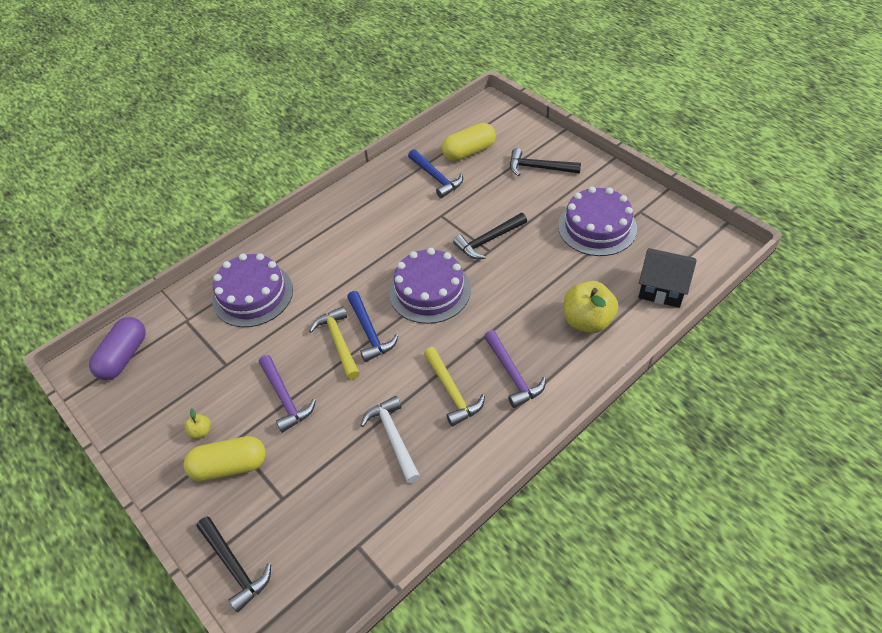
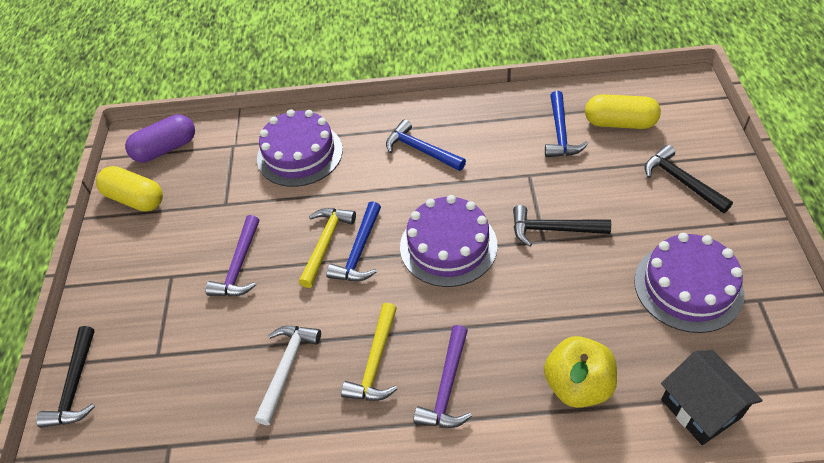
camera: 40 degrees right, 0 degrees up
(201, 431) = (157, 250): yellow apple -> none
(230, 466) = (149, 296): yellow capsule -> yellow capsule (135, 199)
(348, 240) = (421, 150): none -> blue hammer

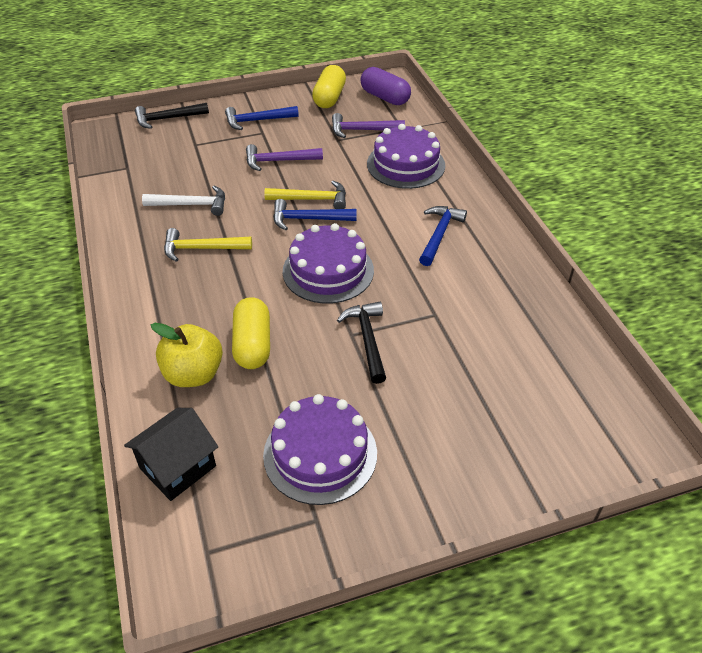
camera: 70 degrees right, 5 degrees down
(447, 387) = (184, 292): purple hammer -> purple hammer (362, 130)
(560, 133) = (506, 332): blue hammer -> blue hammer (257, 121)
(619, 123) = (544, 382): yellow capsule -> yellow capsule (253, 344)
(681, 181) = (471, 444): black hammer -> none

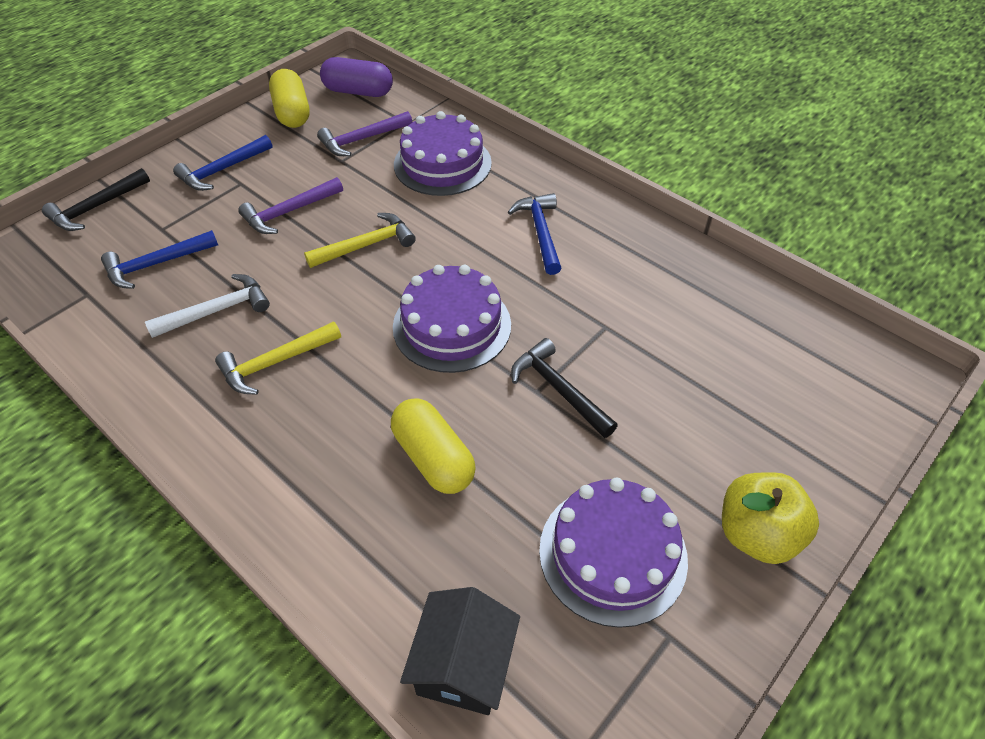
camera: 30 degrees left, 5 degrees up
(193, 374) = (390, 532): yellow apple -> yellow apple (756, 534)
(308, 219) = (381, 271): blue hammer -> blue hammer (156, 264)

